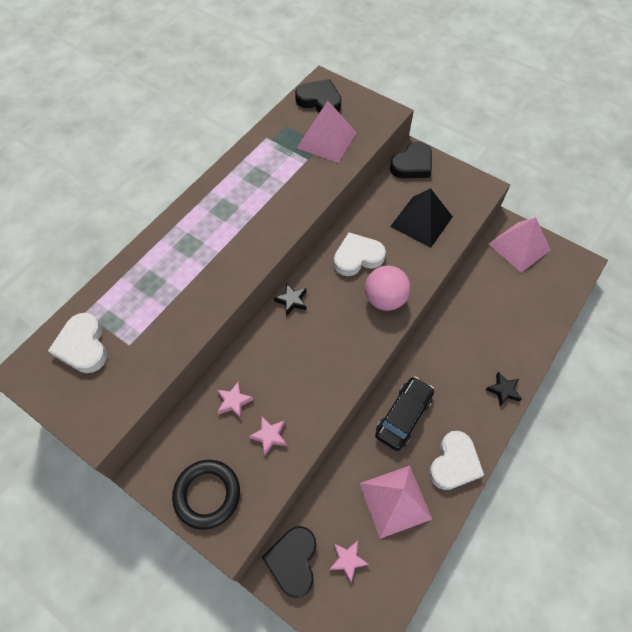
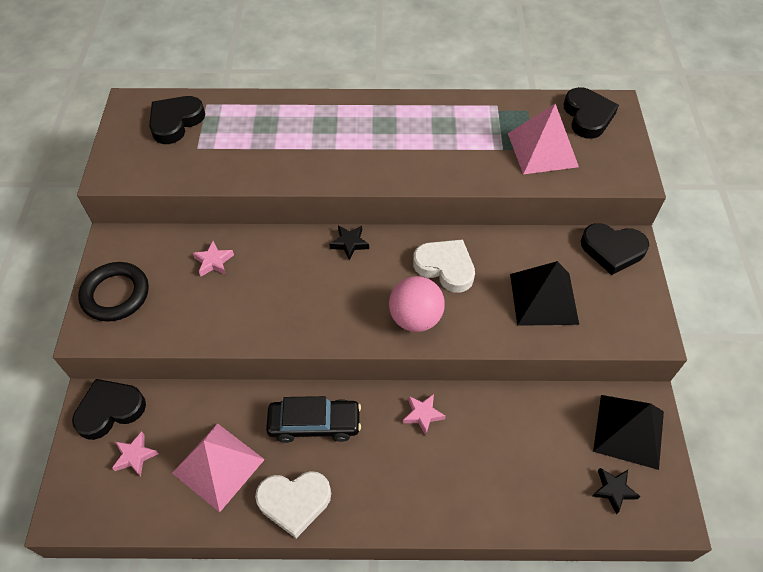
camera: 55 degrees right, 5 degrees down
(83, 346) = (175, 122): white heart -> black heart
(269, 436) = (198, 307): pink star -> pink star (422, 414)
(503, 390) = (417, 510): black star -> black star (613, 490)
(519, 246) = (629, 431): pink pyramid -> black pyramid

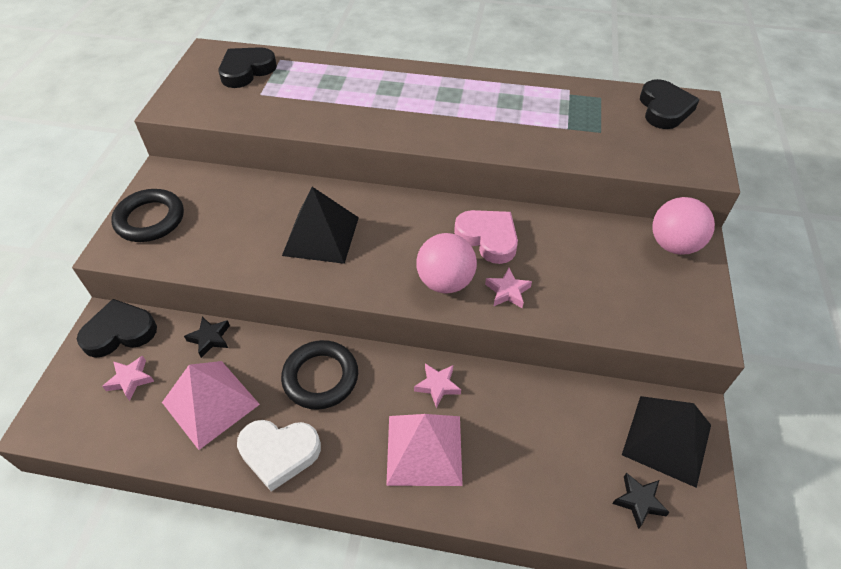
camera: 10 degrees right, 5 degrees down
(213, 261) = (253, 202): pink star -> pink star (507, 291)
(314, 424) = (320, 377): black car -> black ring
(349, 243) = (393, 203): black star -> black star (210, 338)
(445, 267) = (488, 238): white heart -> pink heart
(542, 149) = (610, 133): pink pyramid -> pink pyramid (424, 449)
(543, 298) = (588, 282): black pyramid -> black pyramid (321, 236)
(612, 250) = (673, 245): black heart -> pink ball

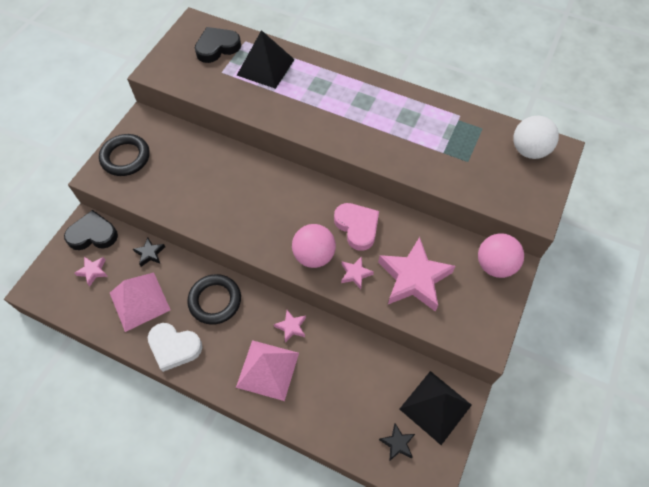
camera: 15 degrees right, 10 degrees up
(321, 236) = (238, 198): black pyramid -> black pyramid (265, 67)
(583, 280) = (414, 278): none -> pink star
(664, 109) = (529, 150): black heart -> white ball

